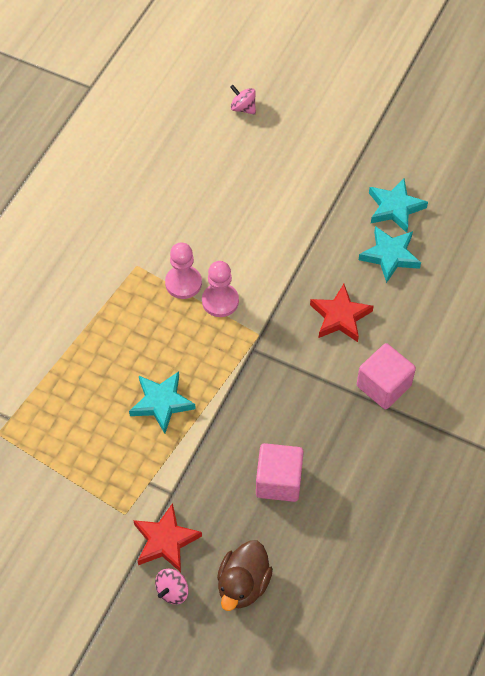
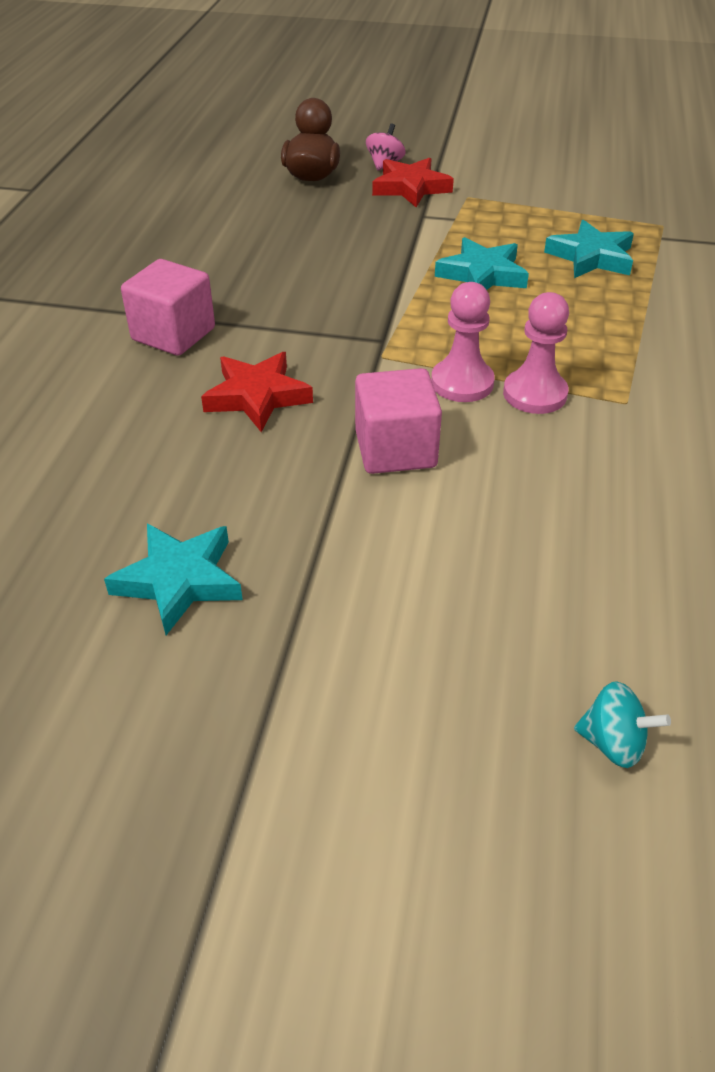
camera: 165 degrees right, 15 degrees down
(243, 108) = (613, 743): pink spinning top -> turquoise spinning top
(279, 481) = (298, 239): pink cube -> pink cube (395, 449)
(390, 256) = (181, 494): turquoise star -> turquoise star (591, 257)

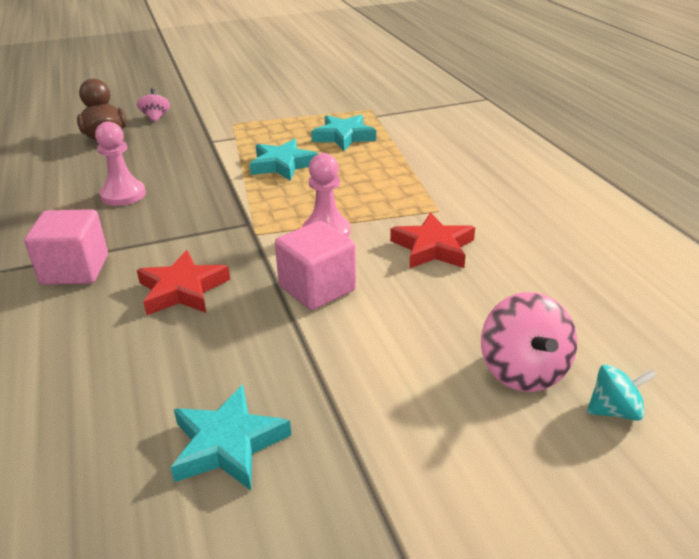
camera: 30 degrees left, 10 degrees down
(411, 188) = (187, 127): red star -> red star (433, 247)
(535, 394) = (379, 223): pink pawn -> pink pawn (123, 195)
(545, 646) = (523, 371): none -> pink spinning top

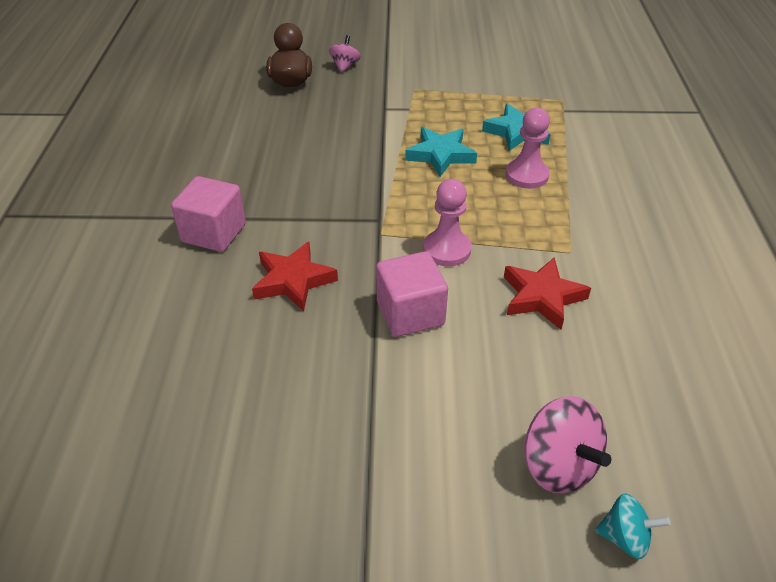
camera: 20 degrees right, 10 degrees up
(123, 195) = (282, 157): pink pawn -> pink pawn (526, 175)
(228, 444) = (270, 451): turquoise star -> none
(523, 371) = (558, 465): pink spinning top -> pink spinning top turned 45 degrees counterclockwise

